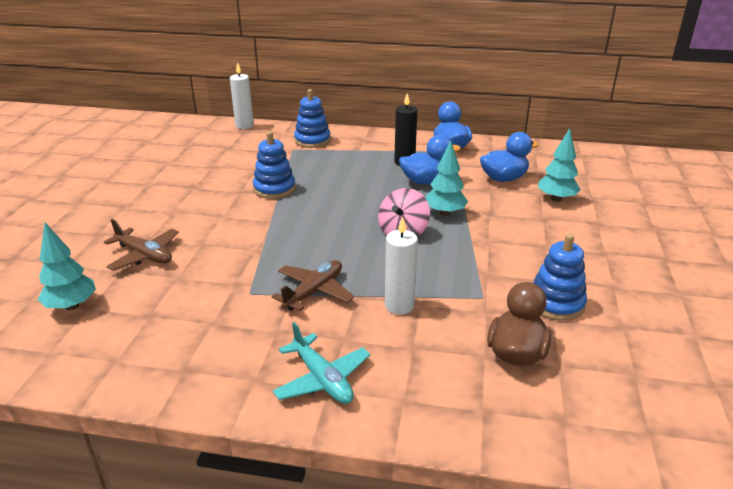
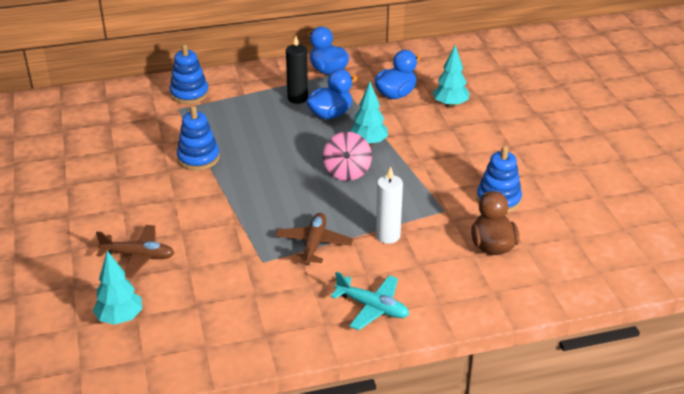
camera: 25 degrees left, 5 degrees up
(244, 126) = (102, 92): white candle -> none

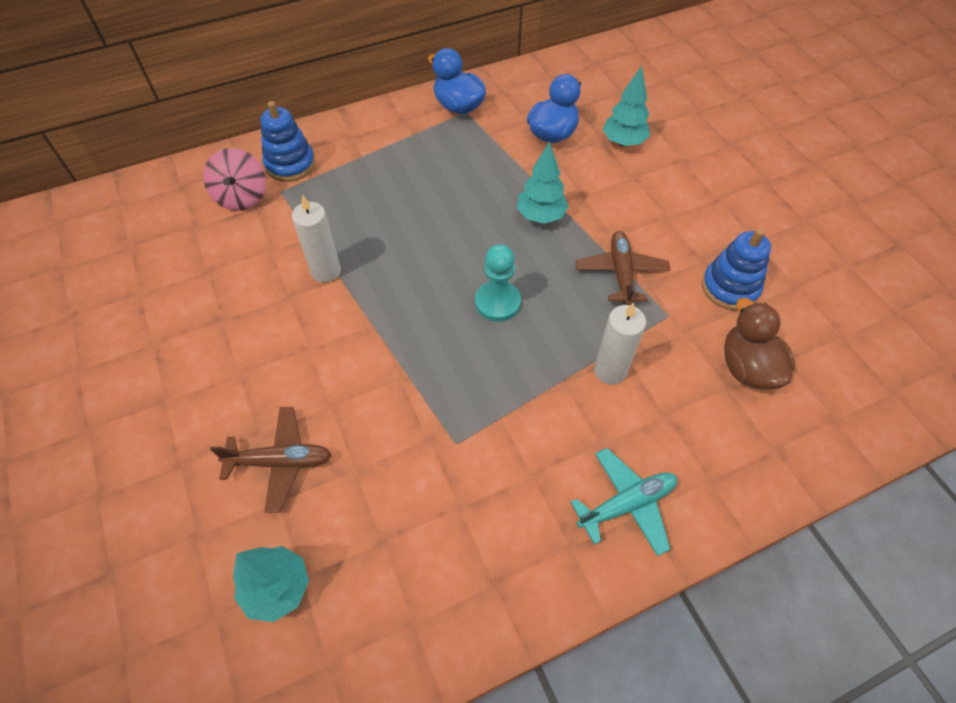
camera: 10 degrees left, 20 degrees up
(198, 158) = (326, 271): blue stacking toy -> white candle
(297, 98) = (432, 155): black candle -> none
(314, 244) = (517, 401): brown plane -> brown plane (620, 273)
(318, 189) = (497, 302): none -> turquoise pawn
(330, 114) = (480, 175): blue duck -> none
(347, 172) = (526, 267): pink spinning top -> pink spinning top (242, 197)
(372, 307) = (626, 504): turquoise plane -> turquoise plane turned 45 degrees counterclockwise

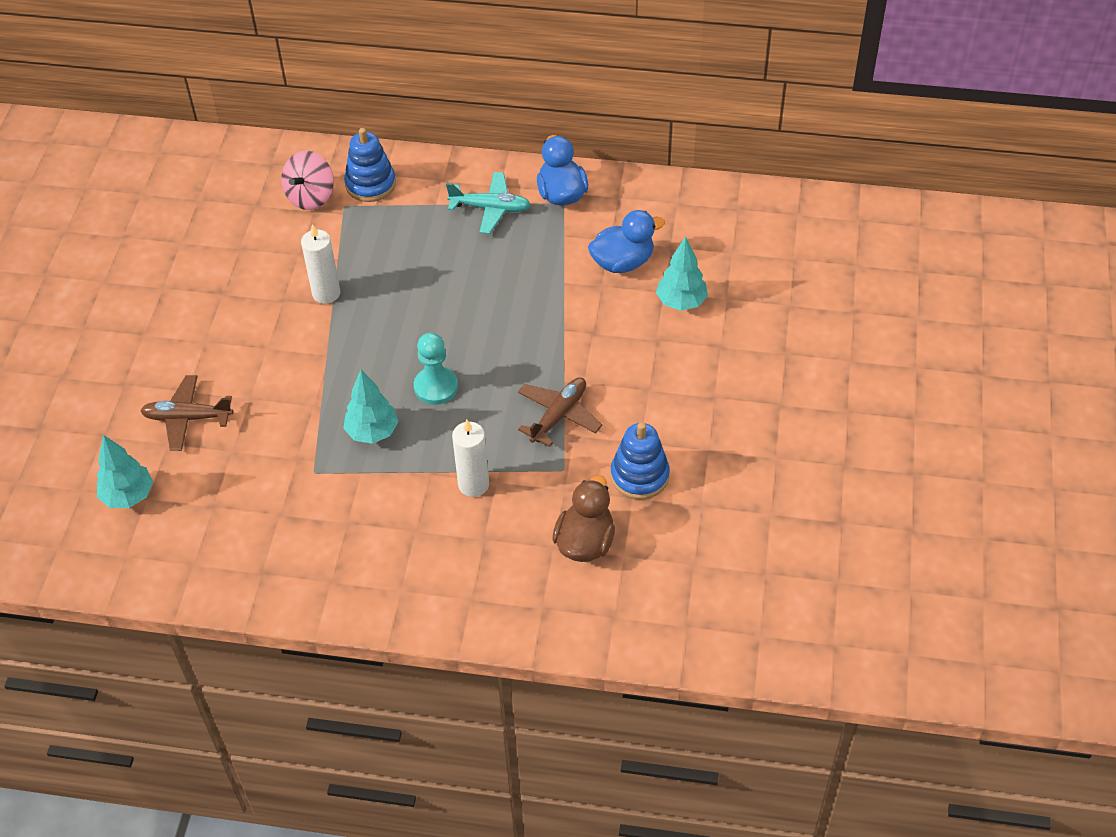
camera: 35 degrees right, 5 degrees down
(280, 462) = (187, 418): brown plane -> brown plane turned 150 degrees clockwise
(540, 216) = (538, 333): turquoise tree -> turquoise tree (372, 432)
(626, 504) = (395, 578): turquoise plane -> turquoise plane (490, 208)

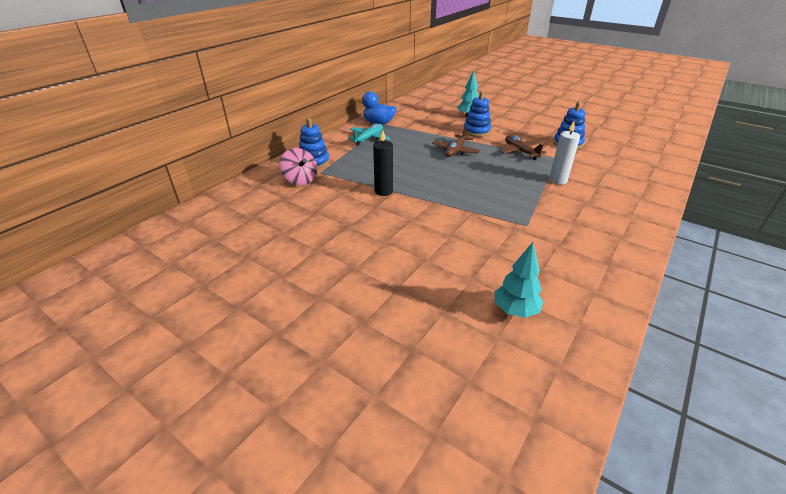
camera: 65 degrees left, 15 degrees down
(187, 418) = (451, 264): brown plane -> brown plane (455, 151)
(326, 293) = (383, 191): white candle -> black candle
(372, 432) = (504, 200): turquoise tree -> none
(436, 387) = (482, 176): turquoise pawn -> none
(585, 542) = (606, 162): brown duck -> none
(613, 334) = (476, 131): none -> blue stacking toy
(622, 262) = (434, 121): blue duck -> none

